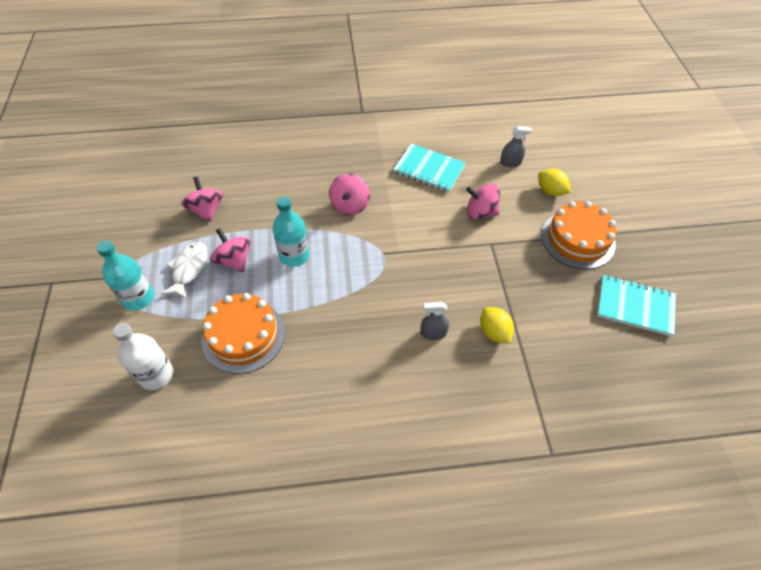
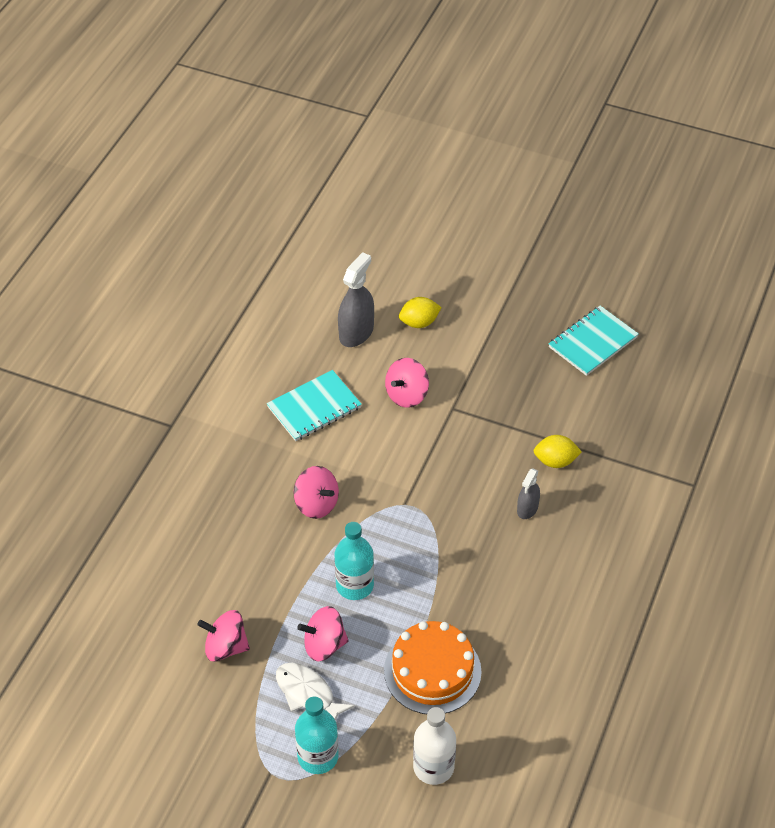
camera: 60 degrees left, 5 degrees down
(510, 163) = (356, 332): grey spray bottle -> grey spray bottle, size x1.69
(577, 239) = (493, 337): orange cake -> none

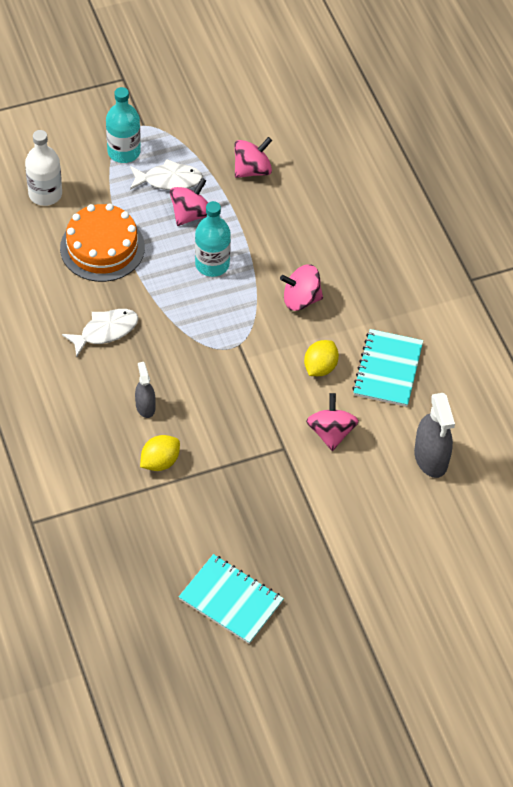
camera: 135 degrees right, 5 degrees up
(419, 322) = (392, 507): yellow lemon -> yellow lemon (320, 367)
(502, 592) = (105, 331): none -> white fish
(592, 342) = (231, 600): turquoise notebook -> turquoise notebook turned 60 degrees counterclockwise

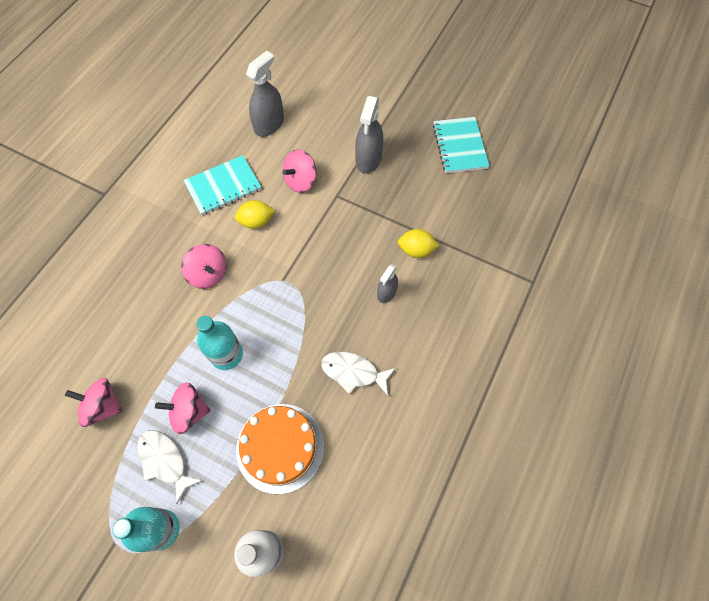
camera: 130 degrees left, 10 degrees up
(299, 507) = (368, 159): none -> grey spray bottle

